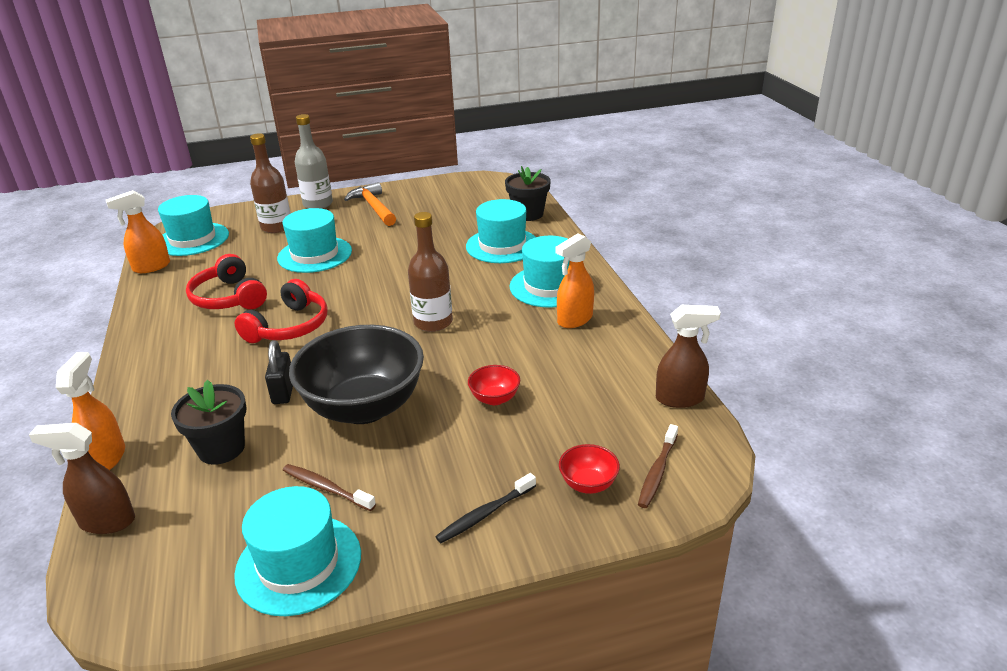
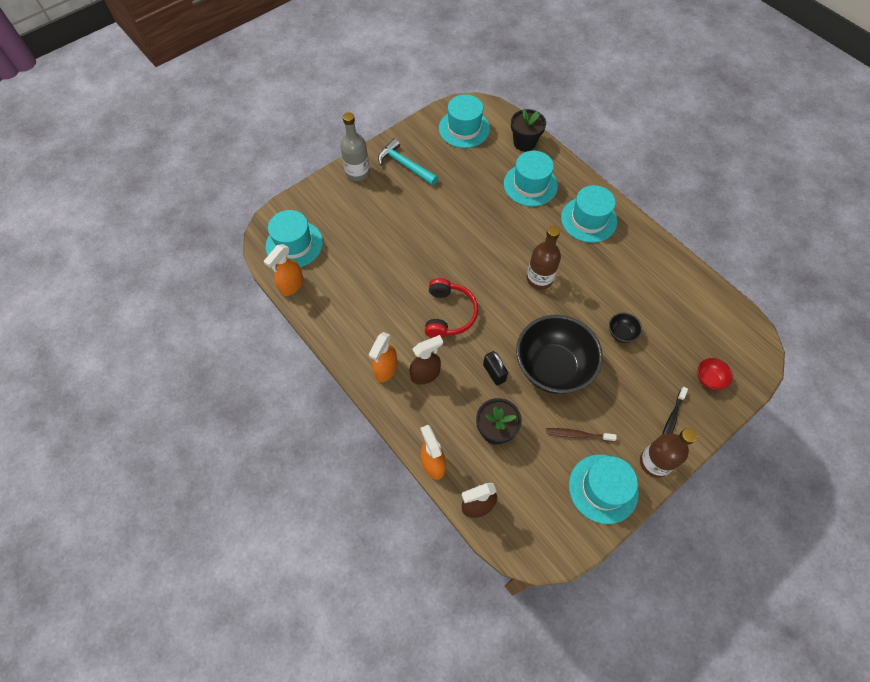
camera: 25 degrees left, 30 degrees up
(229, 297) = (382, 299): red headphones -> none
(276, 227) = (348, 210): brown bottle -> brown bottle (654, 462)
(315, 254) = (405, 234): turquoise hat -> turquoise hat (464, 128)
(374, 207) = (405, 165): orange hammer -> turquoise hammer
(494, 398) = (621, 333): red bowl -> black bowl
(574, 320) = (623, 248): orange spray bottle -> orange spray bottle (385, 369)
(657, 472) = (737, 357): brown toothbrush -> none
(680, 398) = (719, 297): brown spray bottle -> brown spray bottle (425, 374)

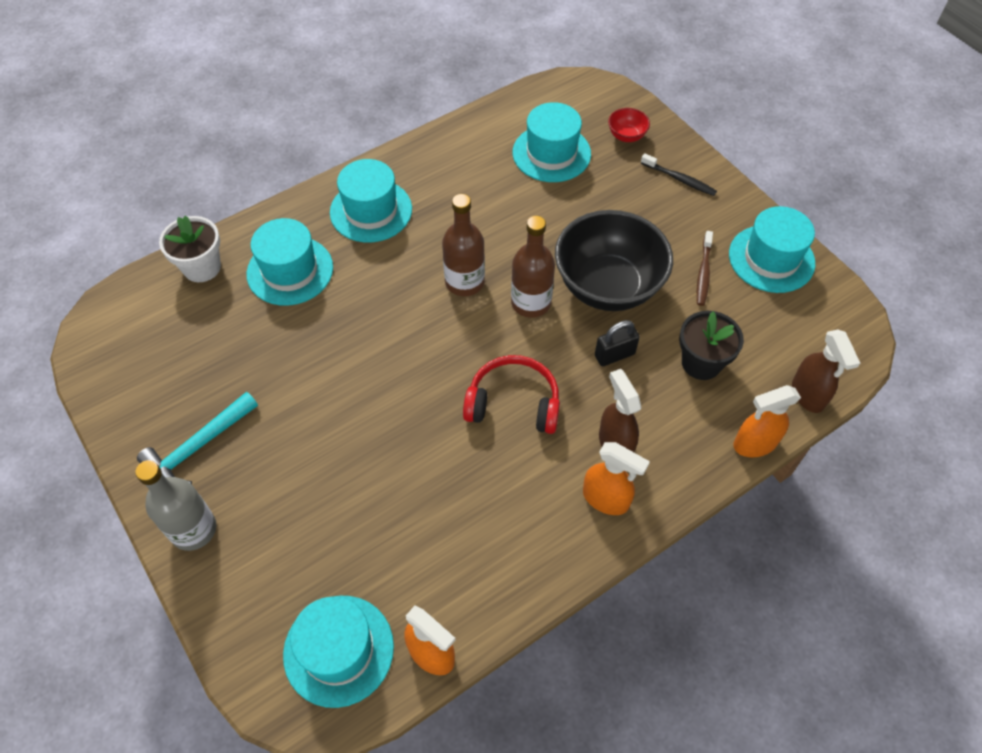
camera: 85 degrees left, 5 degrees down
(464, 128) = (142, 348): turquoise hat -> turquoise hat (551, 153)
(524, 142) = (202, 267): black flower pot -> white flower pot
(621, 333) = (560, 206): black bowl -> none
(654, 462) = (735, 205): brown bottle -> brown bottle (531, 303)

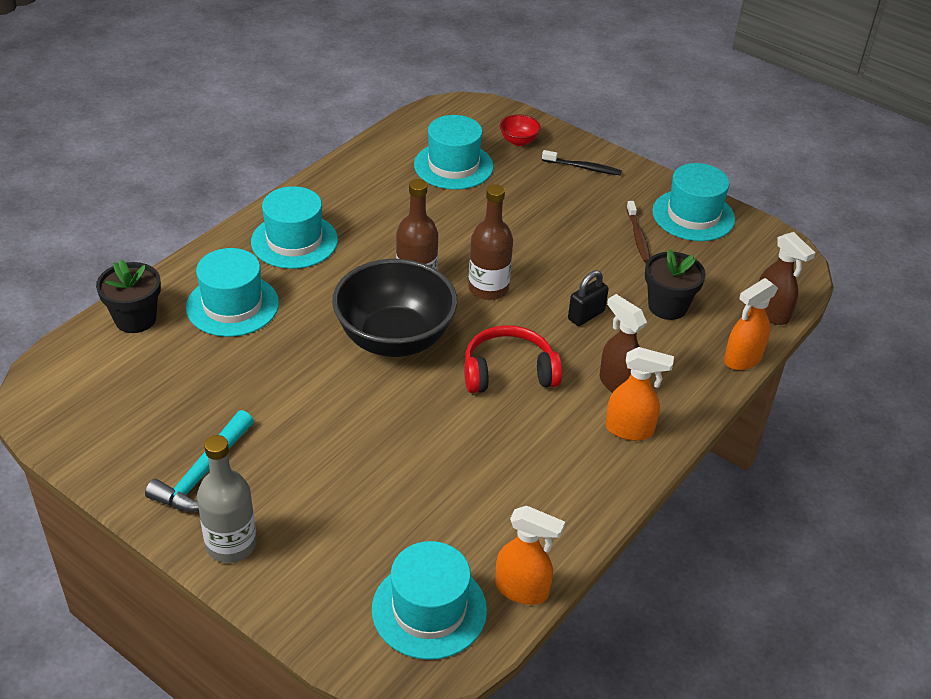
camera: 20 degrees left, 15 degrees down
(202, 267) = (135, 319): white flower pot -> black flower pot
(608, 286) = (555, 262): black bowl -> black bowl (395, 339)

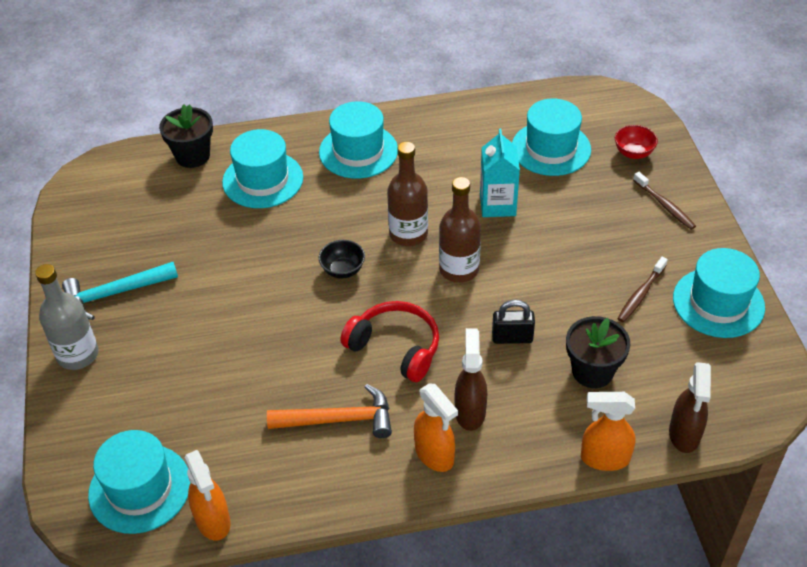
camera: 45 degrees right, 5 degrees up
(395, 339) = (343, 270): black bowl -> black bowl, size x0.41
(461, 226) = (497, 205): none -> turquoise carton
(529, 450) = (339, 420): none -> orange hammer
(583, 167) = (665, 205): black toothbrush -> brown toothbrush

